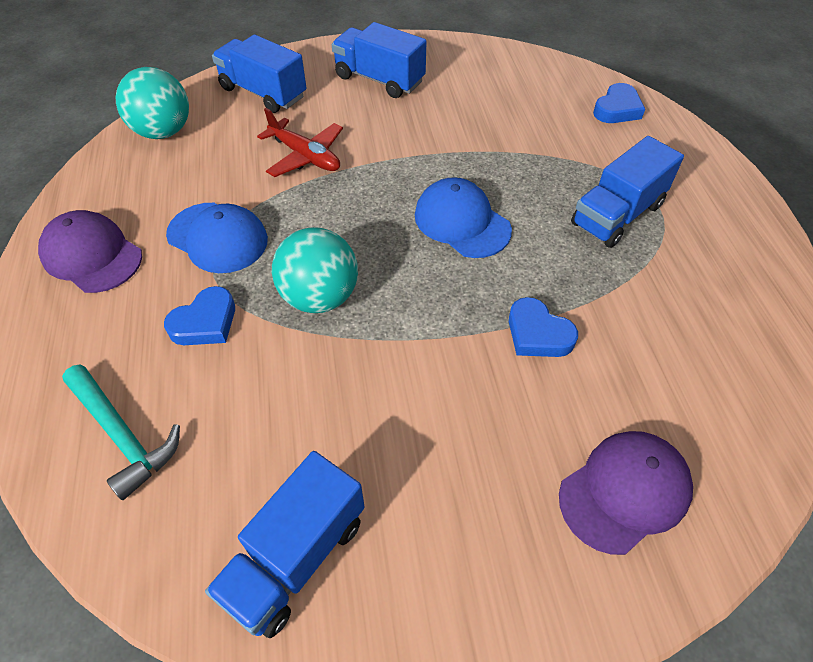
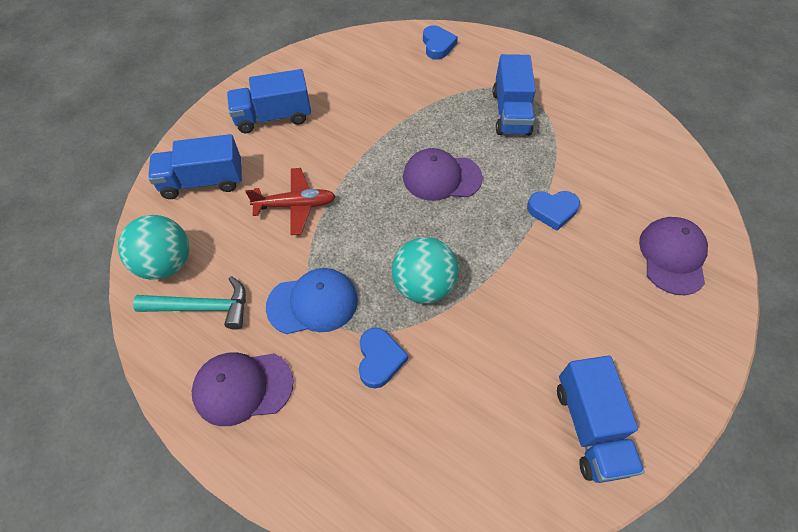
camera: 45 degrees left, 5 degrees up
(122, 435) = (424, 465): turquoise hammer -> turquoise hammer (202, 307)
(462, 222) = (441, 177): blue cap -> purple cap

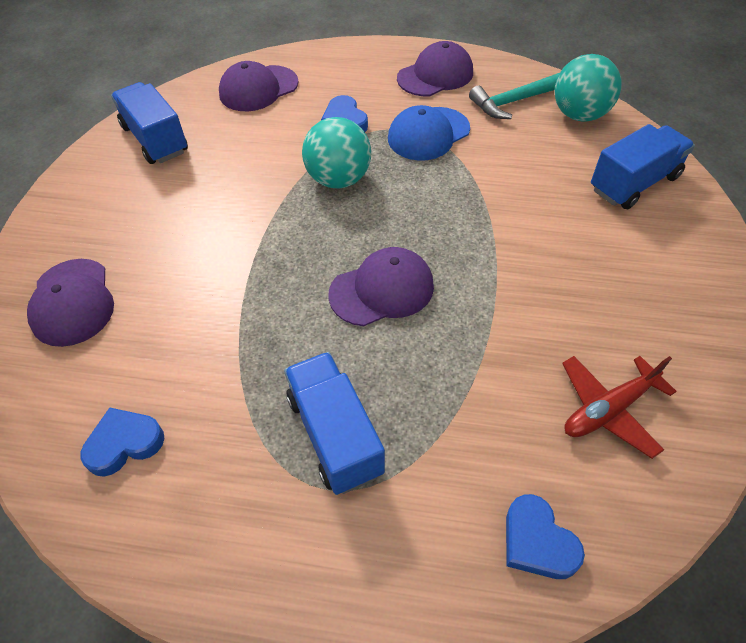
camera: 155 degrees right, 5 degrees down
(273, 117) = (650, 283): blue truck -> none
(295, 205) = (518, 198): red plane -> red plane (608, 409)
(449, 467) = (258, 89): none -> purple cap
(552, 211) = (228, 302): blue heart -> blue heart (124, 444)

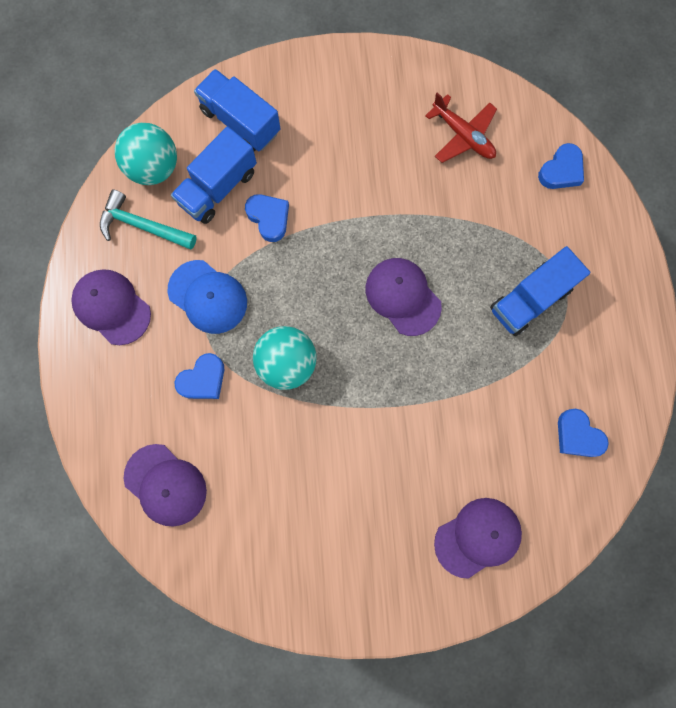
camera: 105 degrees left, 25 degrees up
(155, 139) = (268, 561): blue truck -> blue truck (218, 187)
(508, 189) = (269, 218): none -> blue heart
(515, 101) = (143, 226): turquoise hammer -> turquoise hammer turned 150 degrees clockwise

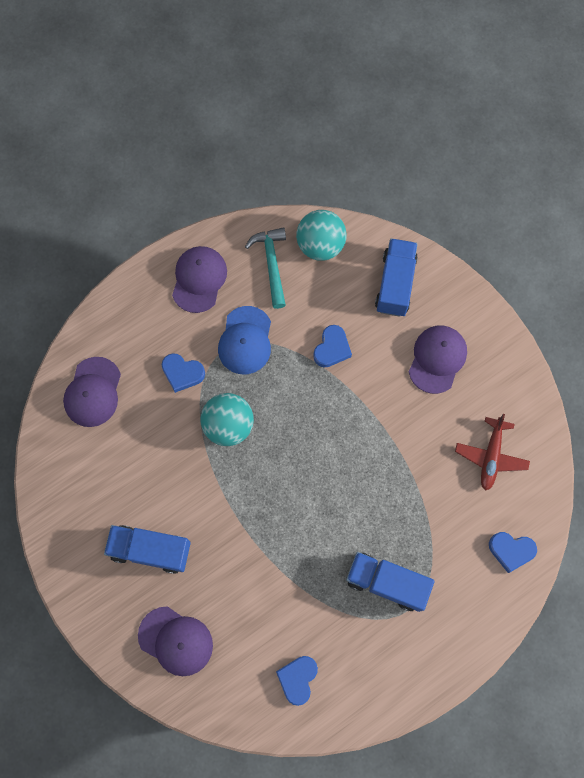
camera: 60 degrees right, 5 degrees down
(218, 187) = (333, 299): blue truck -> blue truck (150, 550)
(403, 297) = (329, 482): purple cap -> purple cap (437, 359)

